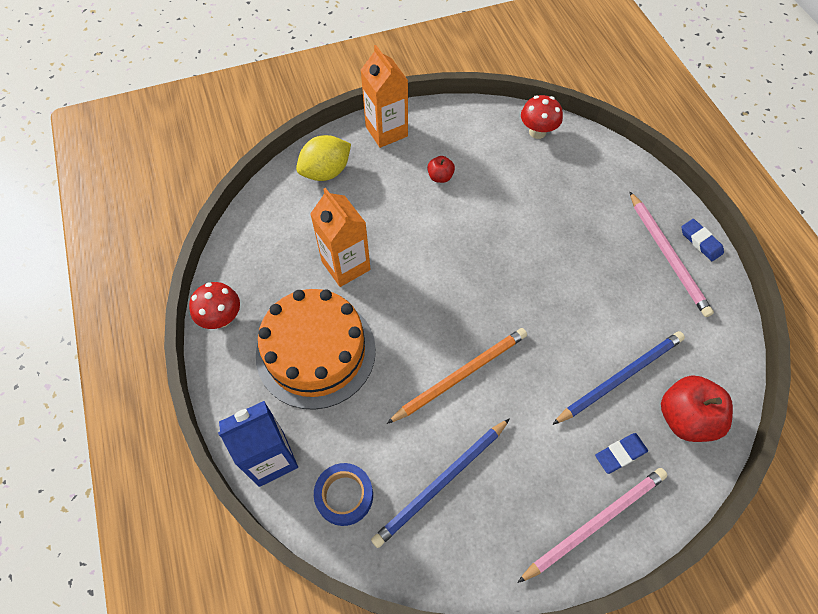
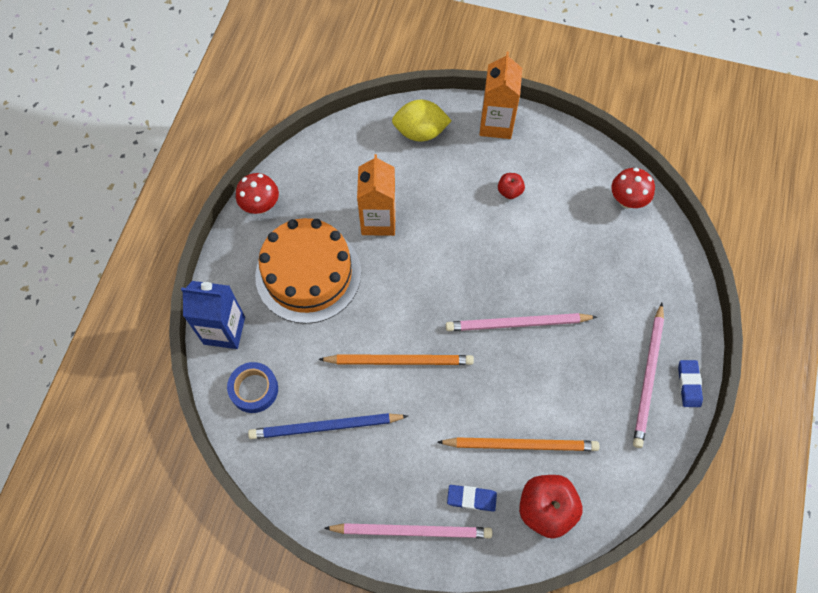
camera: 35 degrees right, 5 degrees up
(533, 278) = (517, 324): none -> pink pencil
(620, 377) = (521, 445): blue pencil -> orange pencil

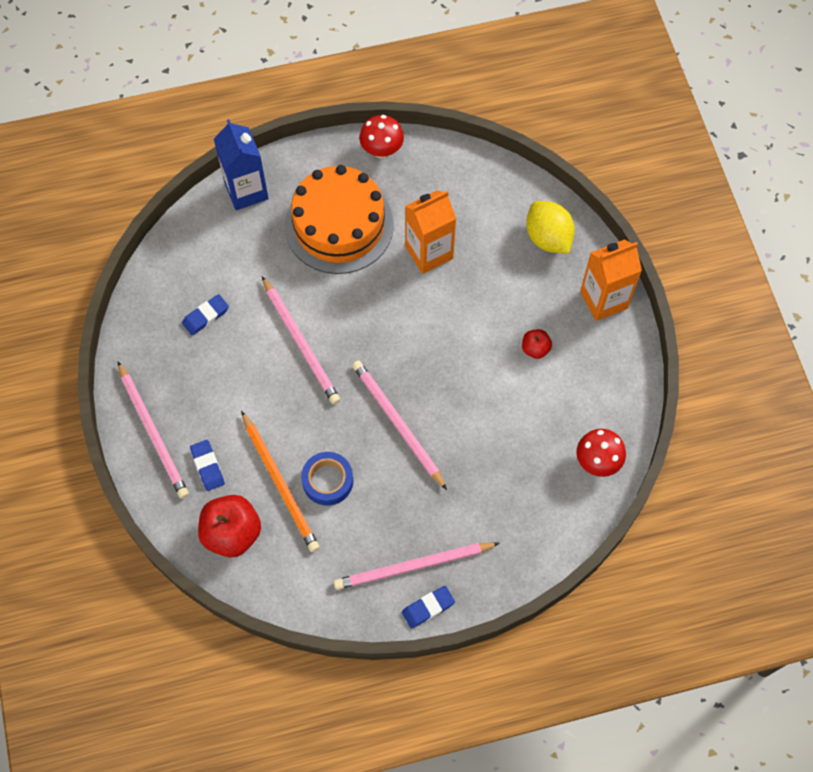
camera: 60 degrees right, 0 degrees up
(254, 389) = (207, 243): blue tape -> blue tape (327, 481)
(325, 427) = (206, 316): blue pencil -> blue eraser
(399, 361) = (301, 343): orange pencil -> pink pencil

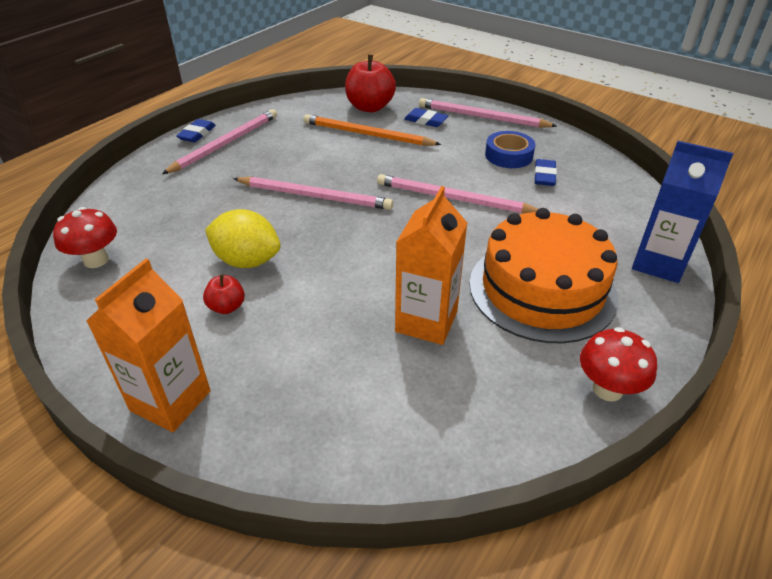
camera: 140 degrees right, 25 degrees down
(327, 481) = (335, 149): blue tape -> blue tape (508, 155)
(548, 238) = (300, 427): yellow lemon -> yellow lemon (247, 261)

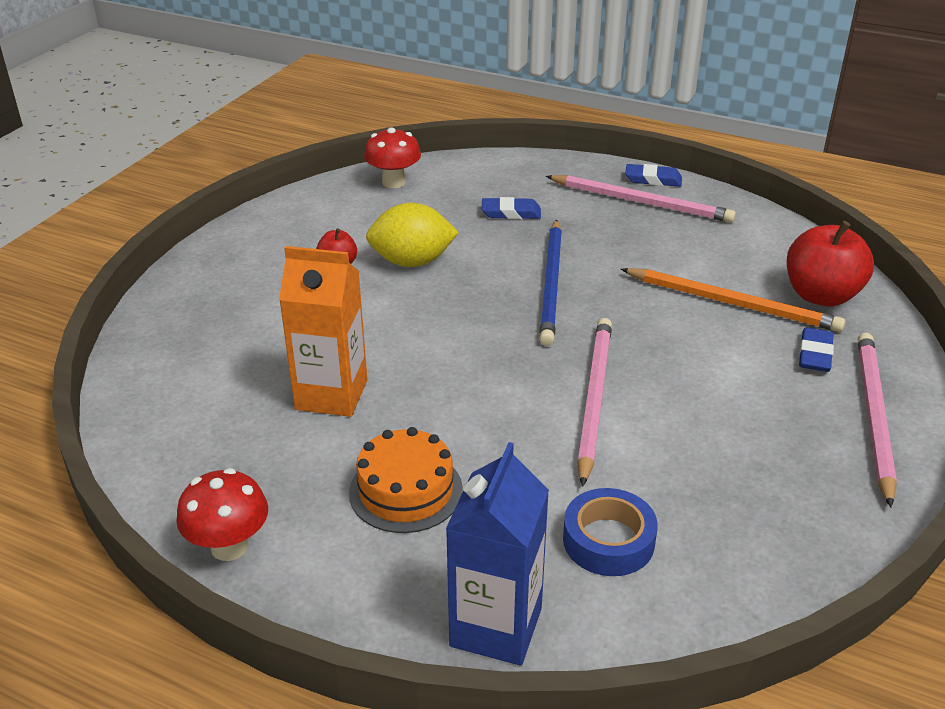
camera: 80 degrees right, 5 degrees down
(170, 401) = (218, 262): orange carton -> none
(247, 261) = (412, 262): yellow lemon -> yellow lemon turned 75 degrees clockwise
(315, 196) = (551, 284): pink pencil -> blue pencil
(367, 134) = (732, 303): orange pencil -> orange pencil turned 105 degrees clockwise
(508, 155) = (752, 452): blue tape -> blue tape (608, 540)
(542, 289) = (406, 491): orange cake -> orange cake, size x0.56
(544, 176) = (707, 495): blue eraser -> blue eraser (511, 213)

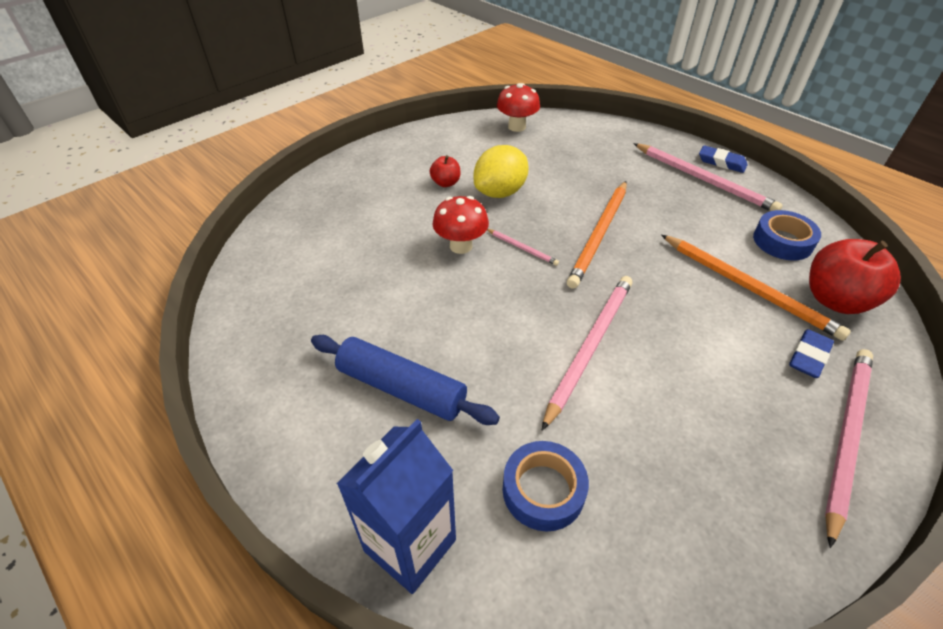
camera: 20 degrees right, 10 degrees up
(229, 546) = (251, 397): red mushroom -> red mushroom (461, 246)
(331, 395) = (388, 288): orange carton -> none
(406, 491) = (401, 388): orange cake -> blue rolling pin
(412, 262) = (500, 192): yellow lemon -> yellow lemon turned 60 degrees counterclockwise
(470, 317) = (522, 248): none -> pink pencil
(511, 213) = (593, 168): blue eraser -> none
(551, 284) = (599, 235): blue pencil -> orange pencil
(749, 250) = (782, 241): none -> blue tape

